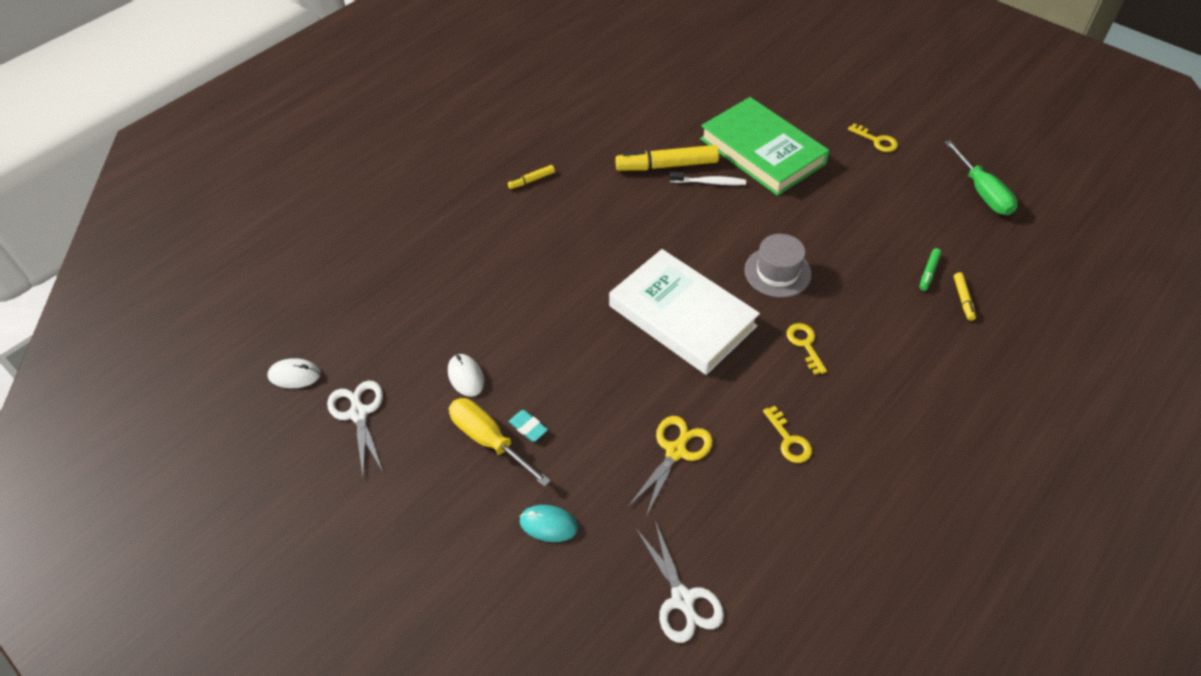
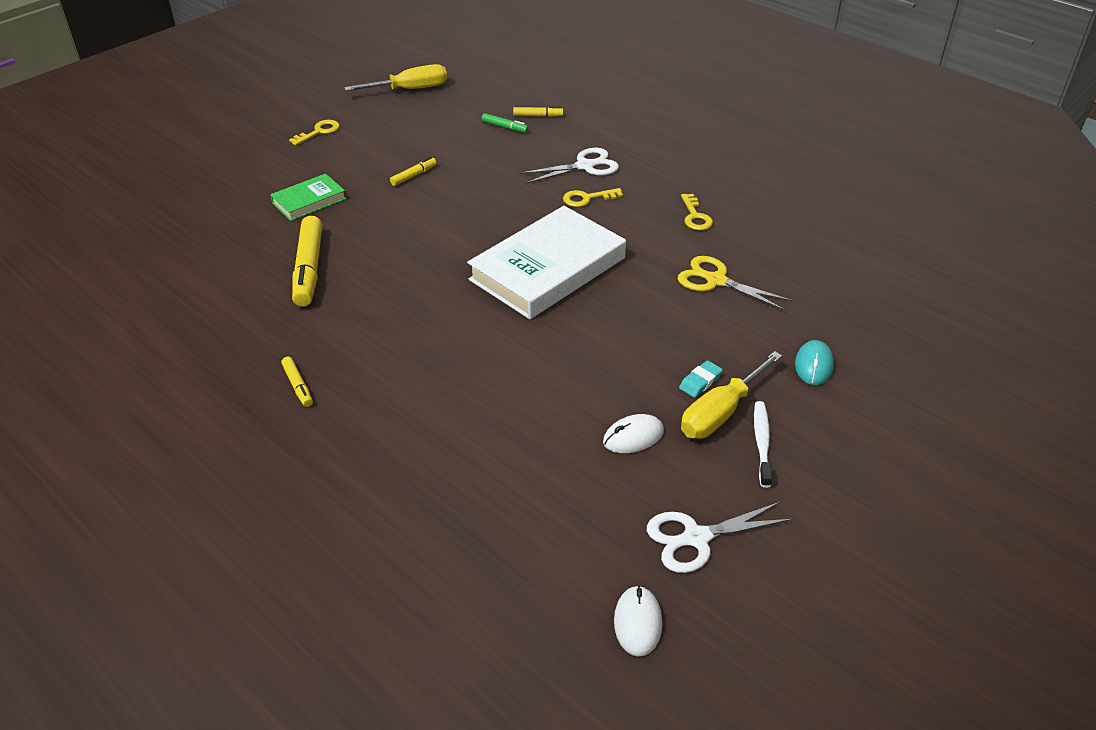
camera: 90 degrees left, 10 degrees down
(682, 599) = (865, 284): white scissors -> white scissors (585, 166)
(709, 182) = (348, 240): white toothbrush -> white toothbrush (762, 443)
(762, 151) = (309, 201): green book -> green book, size x0.50
(777, 272) = (493, 206): grey hat -> none
(789, 440) = (695, 216): yellow key -> yellow key turned 105 degrees clockwise
(817, 212) = (413, 175): none -> yellow marker
(982, 192) = (410, 89): green screwdriver -> yellow screwdriver

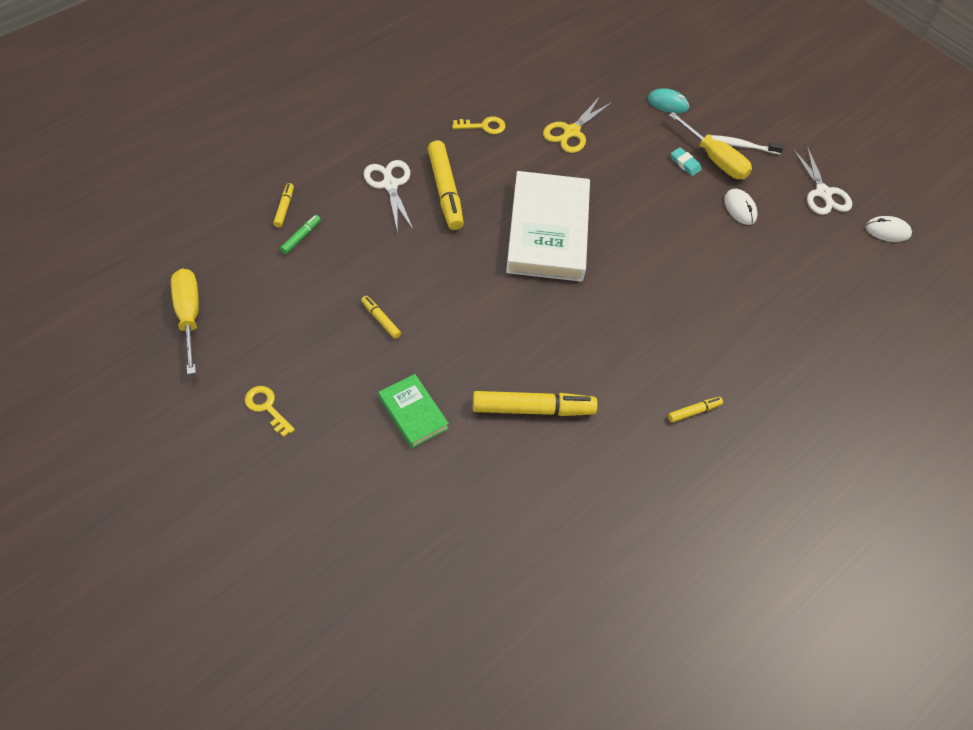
camera: 90 degrees left, 15 degrees up
(548, 269) = (548, 231): white book -> white book turned 45 degrees clockwise
(587, 198) = (445, 191): yellow key -> yellow marker

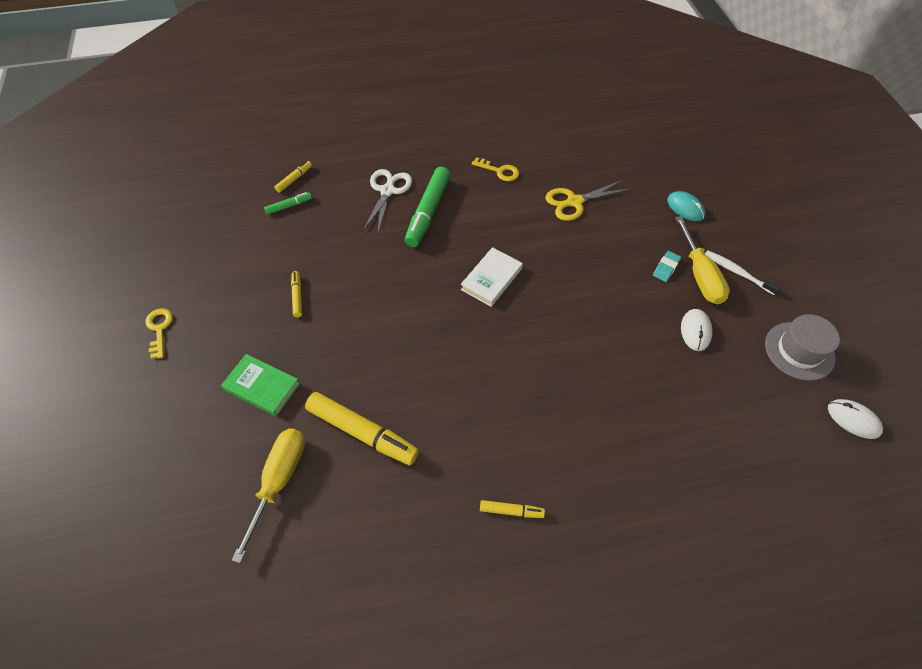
camera: 35 degrees right, 0 degrees up
(189, 316) = (164, 234): yellow screwdriver -> yellow screwdriver (279, 481)
(413, 413) = (262, 387): green book -> green book turned 60 degrees counterclockwise
(445, 191) = (428, 212): yellow marker -> green marker
(548, 231) = (491, 279): white book -> white book, size x0.50
(685, 163) = (666, 268): turquoise eraser -> turquoise eraser turned 45 degrees clockwise
(823, 193) = (799, 351): white scissors -> grey hat

